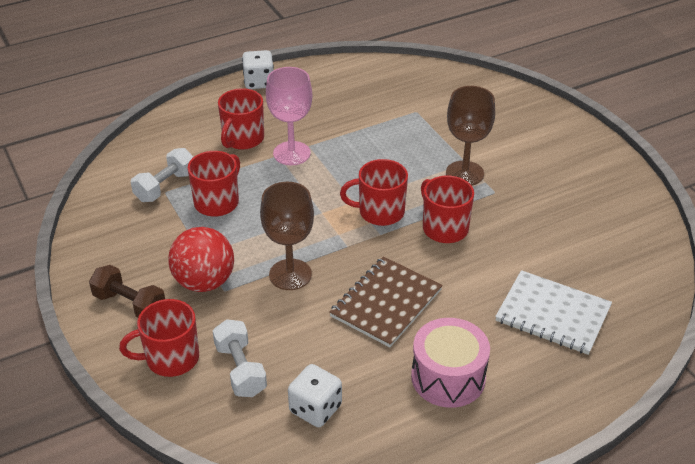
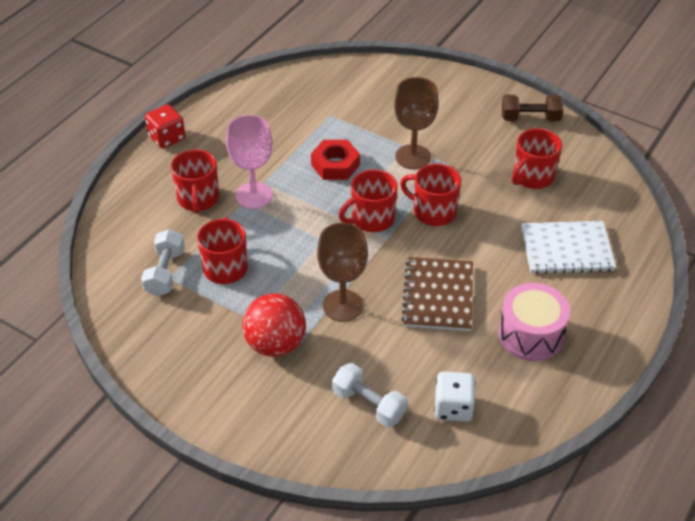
camera: 30 degrees left, 5 degrees up
(130, 304) = (227, 393): brown dumbbell -> brown dumbbell (530, 118)
(170, 358) = (303, 423): red mug -> red mug (532, 177)
(259, 82) = (167, 138): white dice -> red dice
(385, 154) = (335, 165): none -> red nut

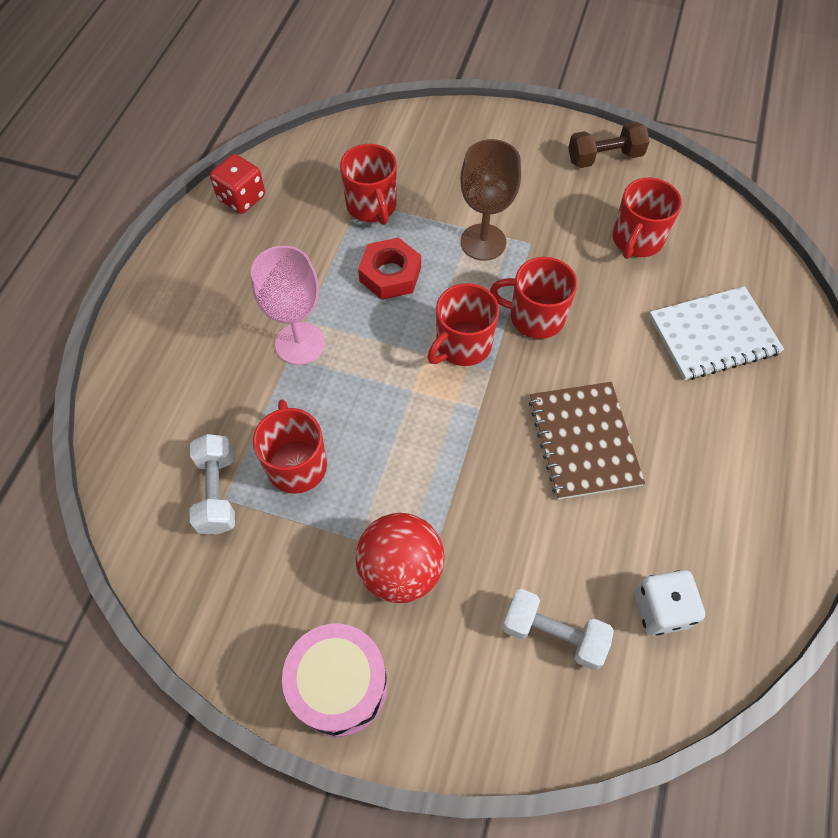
camera: 15 degrees left, 15 degrees up
(167, 138) = (157, 280): red dice -> red dice (242, 198)
(198, 199) = (227, 365): red mug -> red mug (372, 206)
(342, 305) = (468, 486): brown goblet -> none
(530, 335) = (716, 472): pink drum -> pink drum (339, 685)

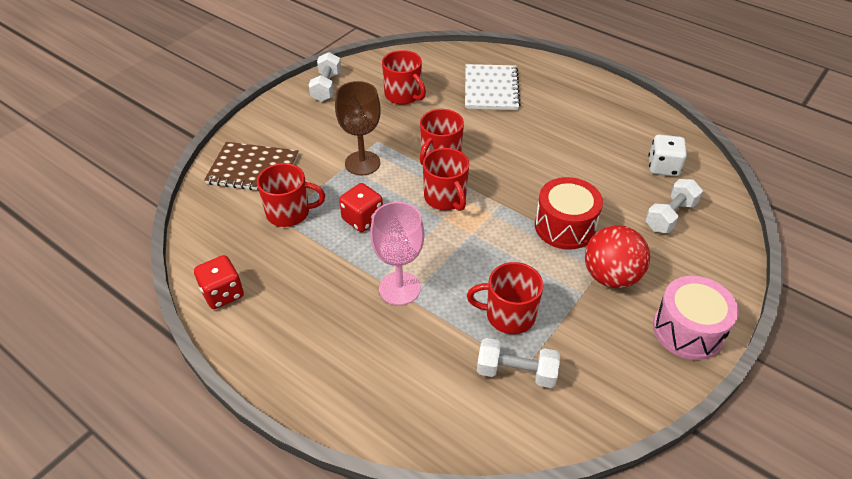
camera: 70 degrees left, 15 degrees down
(390, 274) = (362, 219): red nut -> red dice
(470, 494) = (565, 226): none -> red drum
(583, 441) = (544, 164): brown notebook -> brown notebook (253, 169)
(604, 157) = (326, 87): brown dumbbell -> white dumbbell

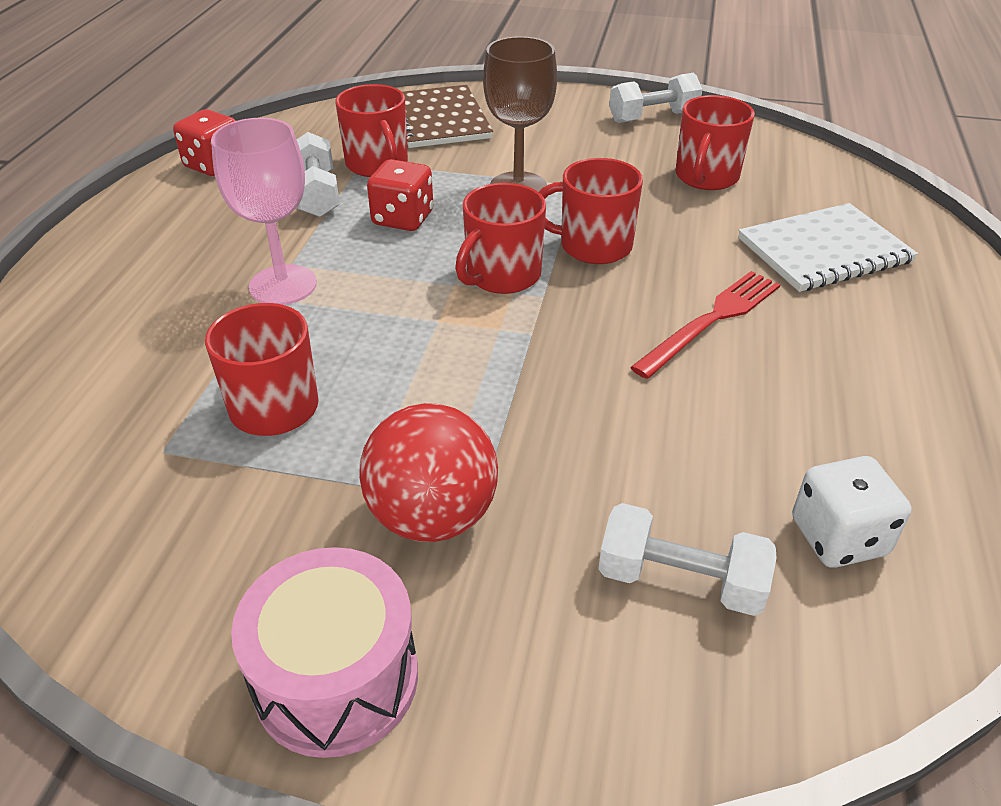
camera: 65 degrees right, 5 degrees down
(516, 372) = (152, 443): white dumbbell -> white dumbbell (317, 194)
(522, 144) = (711, 320): none -> red fork
(565, 226) = (529, 423): red drum -> none

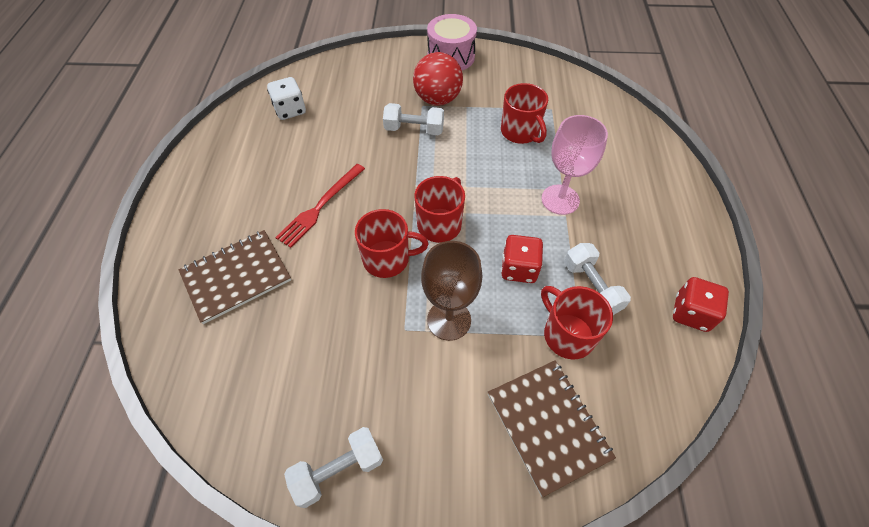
camera: 170 degrees right, 15 degrees up
(680, 581) = (349, 91): white dumbbell -> white dumbbell (414, 129)
(706, 177) = (301, 359): red mug -> none
(824, 250) = (236, 277): white notebook -> brown notebook

